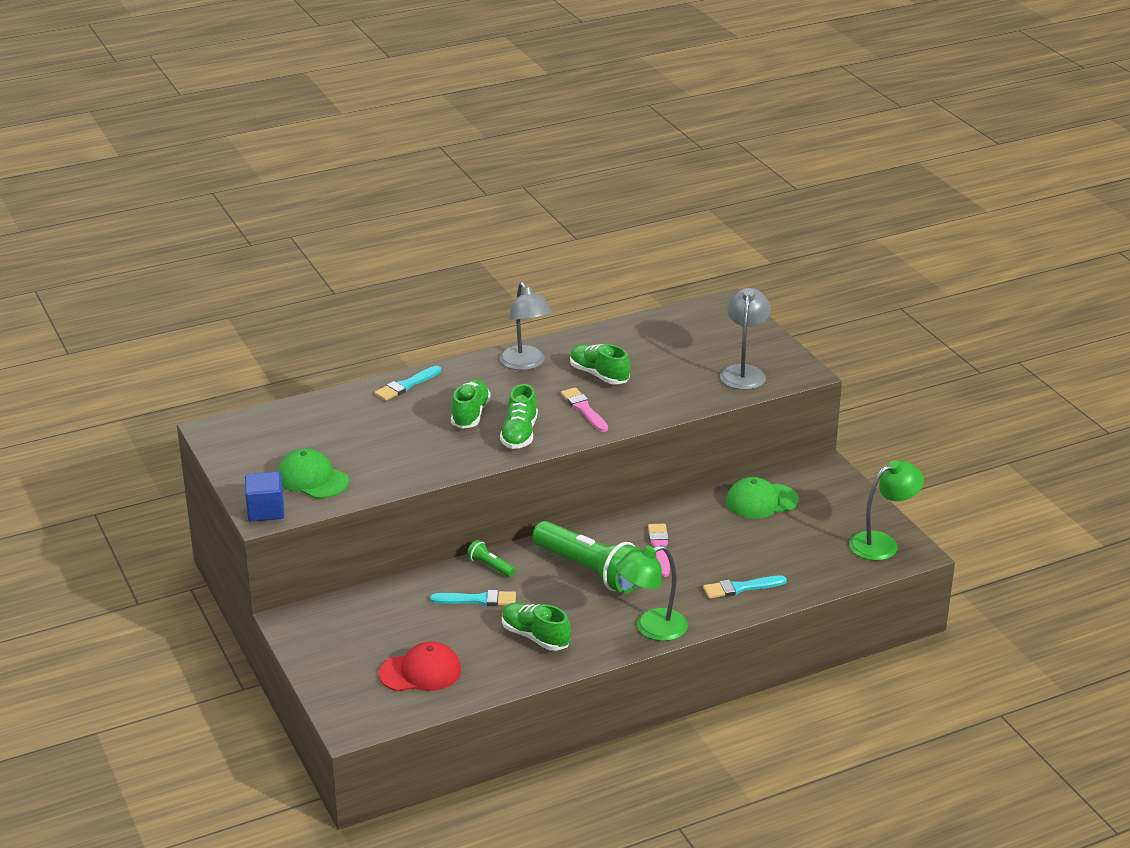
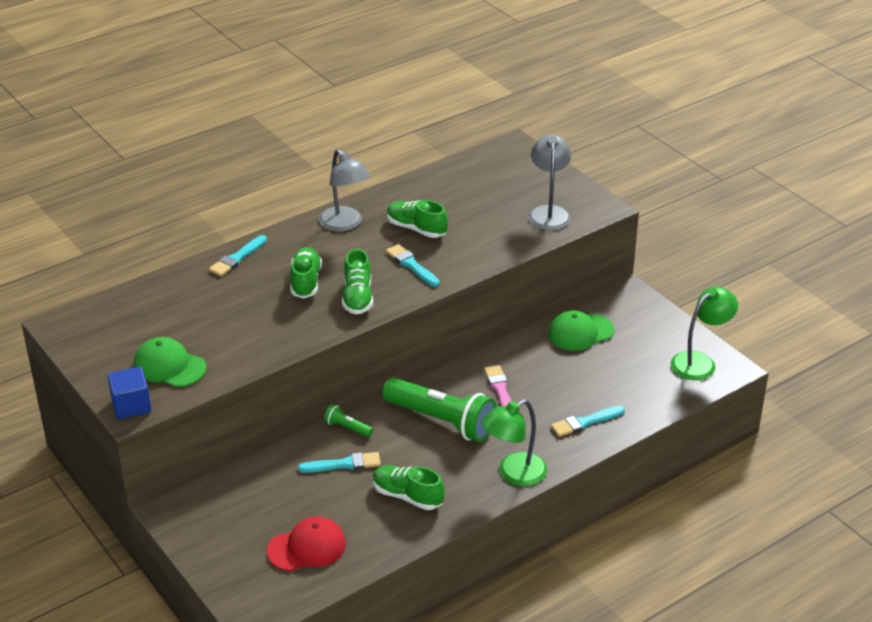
camera: 10 degrees left, 5 degrees up
(584, 409) = (411, 265): pink brush -> turquoise brush

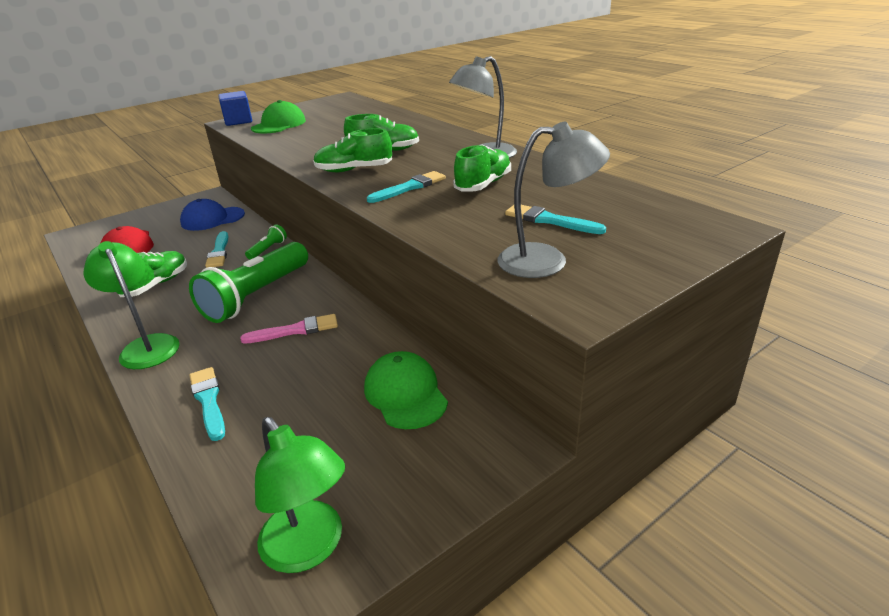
camera: 90 degrees right, 5 degrees down
(237, 258) = (423, 127): turquoise brush -> turquoise brush (549, 220)
(249, 488) = (212, 219): none -> blue cap

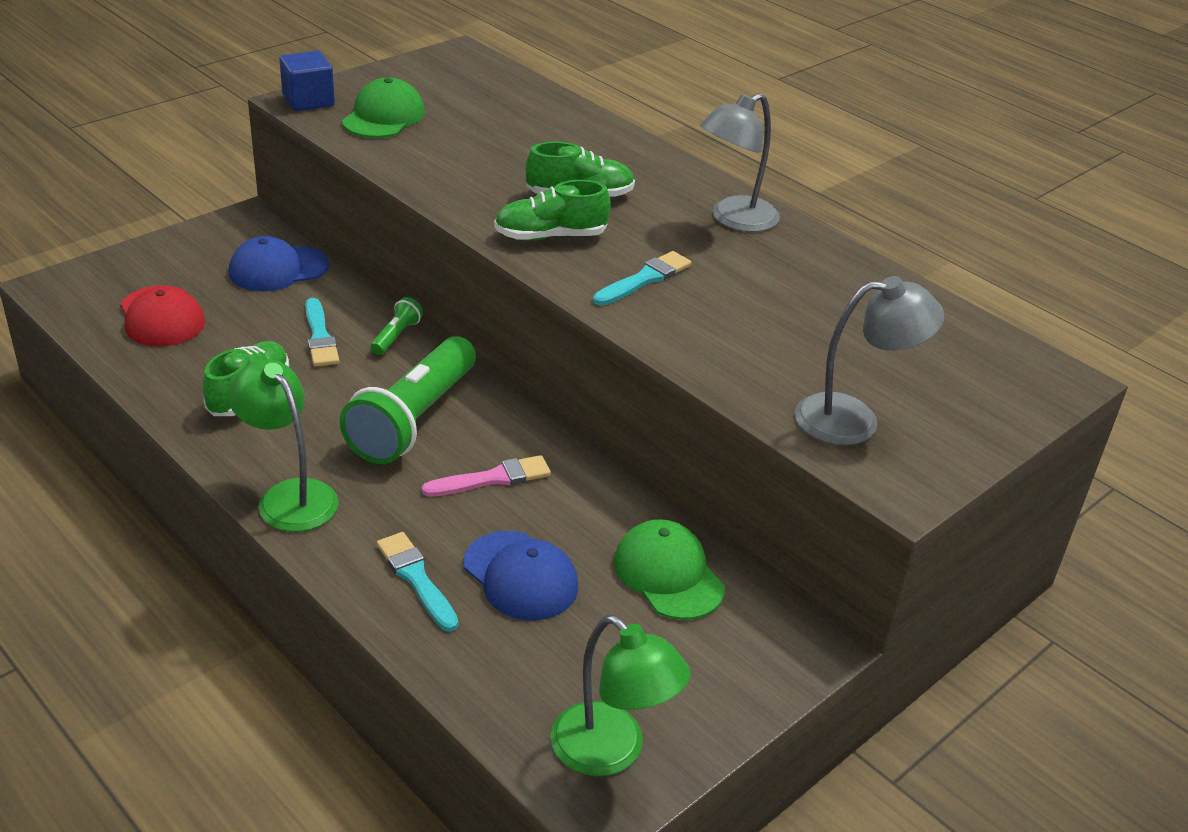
camera: 10 degrees left, 5 degrees up
(289, 397) = (520, 576): none -> blue cap
(483, 185) = (746, 281): green shoe -> none
(549, 220) = (846, 353): turquoise brush -> none

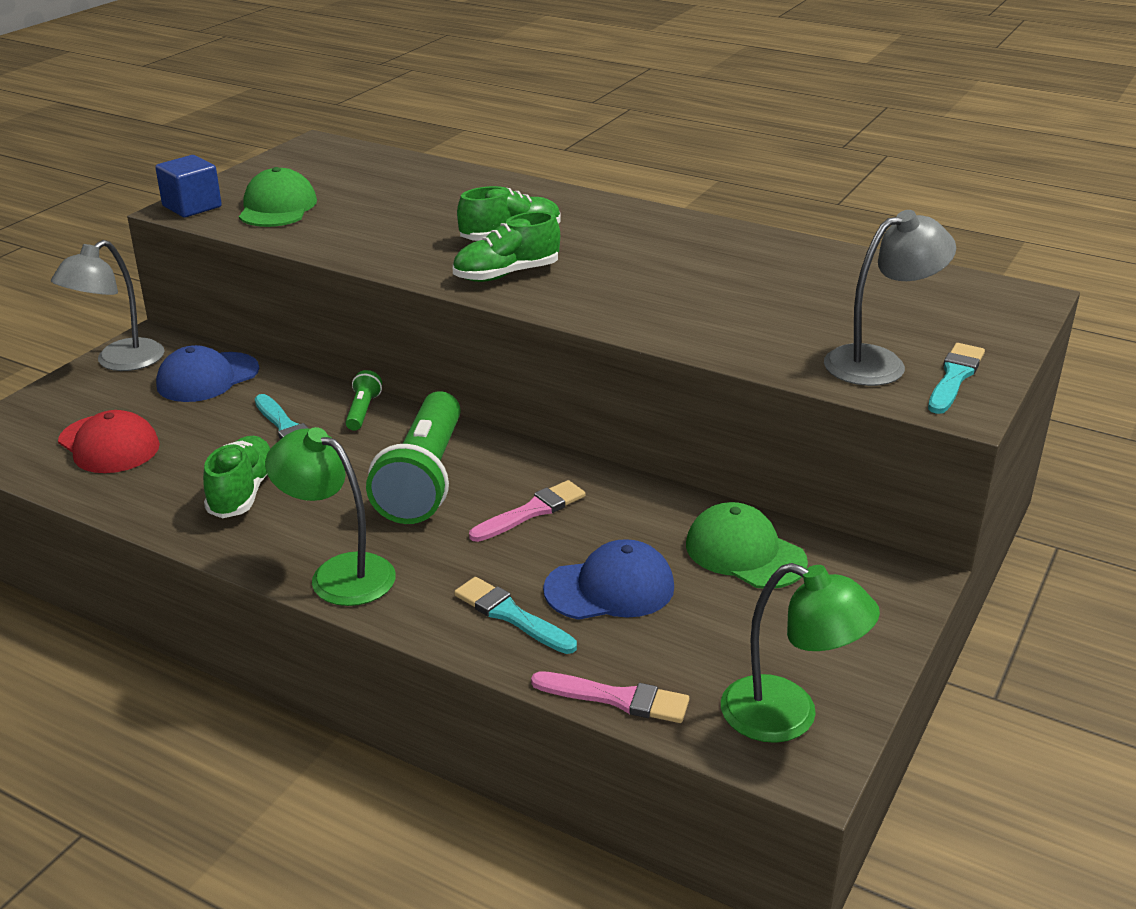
camera: 15 degrees left, 5 degrees down
(465, 688) = (617, 698): none -> pink brush
(520, 576) = (610, 588): blue cap -> blue cap turned 45 degrees counterclockwise
(644, 279) = (617, 291): turquoise brush -> turquoise brush (954, 377)
(734, 220) = (664, 230): grey lamp -> grey lamp (119, 362)

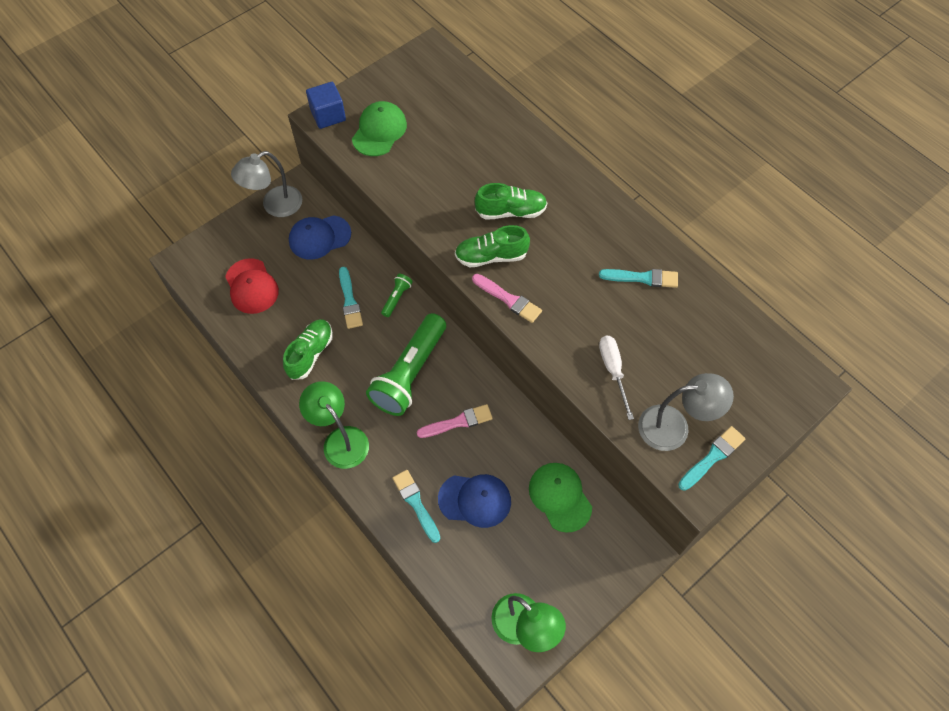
camera: 20 degrees right, 30 degrees up
(617, 698) = (445, 583): pink brush -> pink brush (508, 299)
(733, 257) = (642, 278): none -> turquoise brush
(753, 333) = (613, 371): none -> white screwdriver

